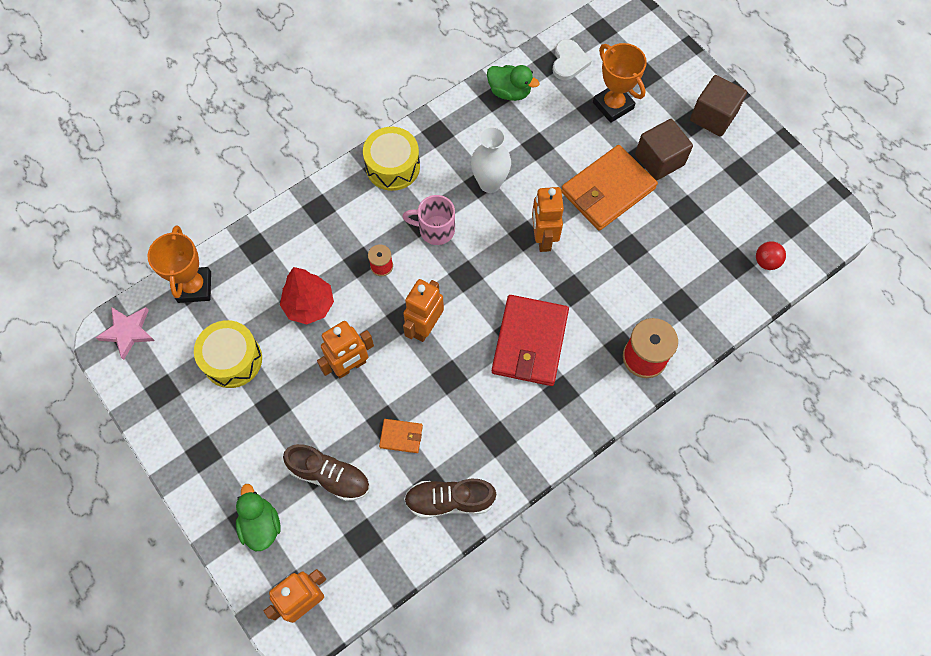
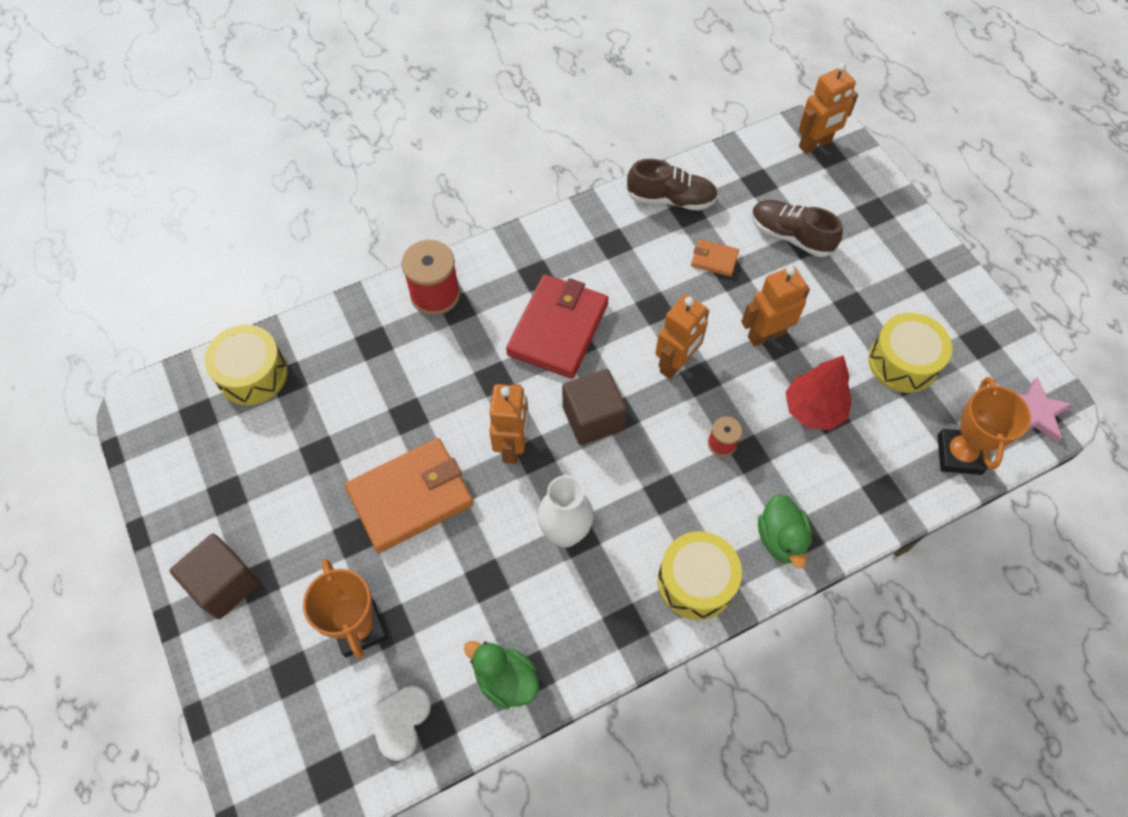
camera: 170 degrees left, 5 degrees down
(261, 525) = (860, 206): green duck -> green duck (781, 538)
(435, 230) = (648, 480): pink mug -> none
(659, 160) = (326, 529): brown cube -> brown cube (593, 418)
(766, 261) = (252, 374): red ball -> yellow drum

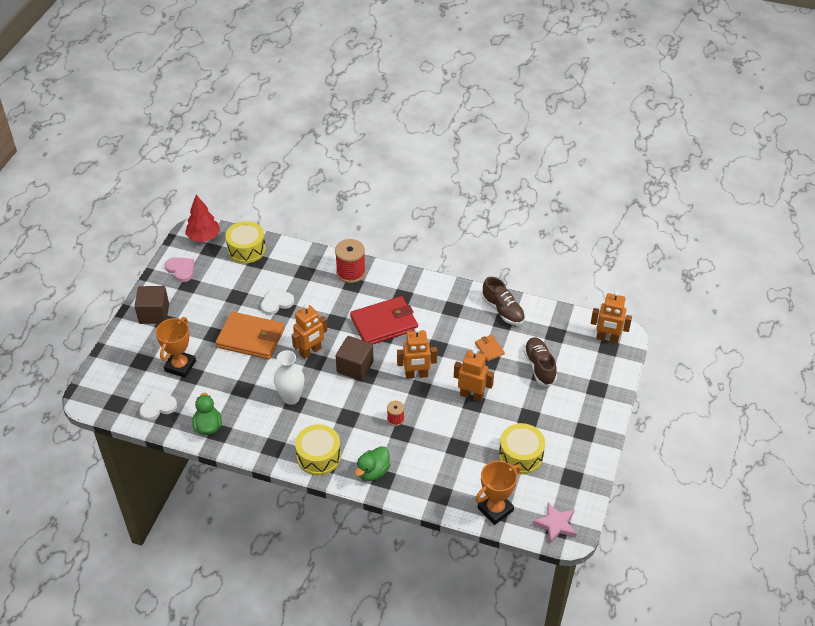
camera: 45 degrees right, 15 degrees down
(187, 482) = (181, 269): none -> pink heart
(386, 417) = (276, 303): none -> white heart
(813, 409) = (453, 439): red tree -> red tree (204, 237)

